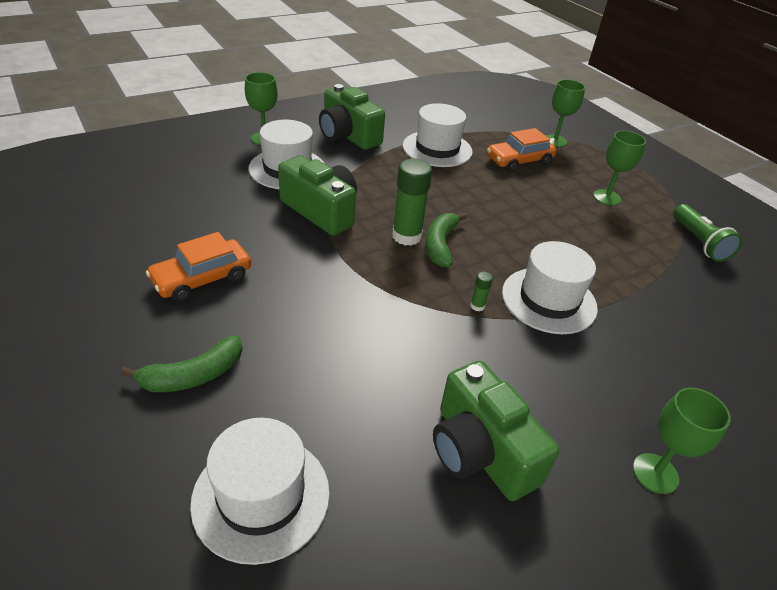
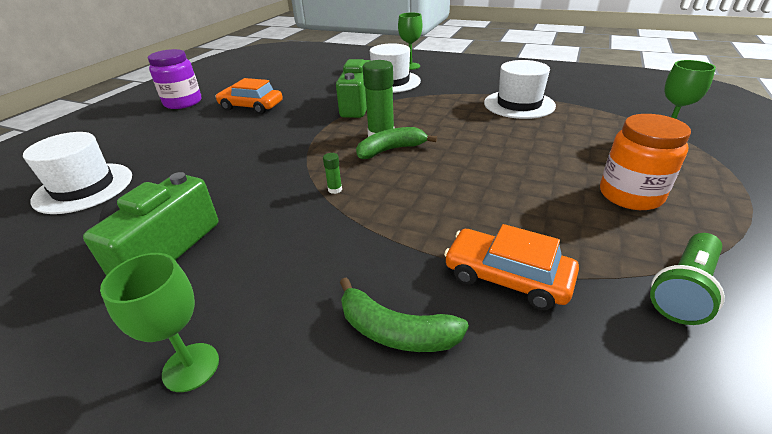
camera: 60 degrees right, 5 degrees down
(81, 329) = (183, 102): none -> purple jar
(193, 375) = (169, 136): green banana -> green banana (395, 331)
(348, 135) = (466, 79): green camera -> none
(519, 161) = (583, 135): orange car -> orange car (507, 277)
(549, 300) = (390, 218): white hat -> none
(607, 197) = (630, 195): green goblet -> orange jar

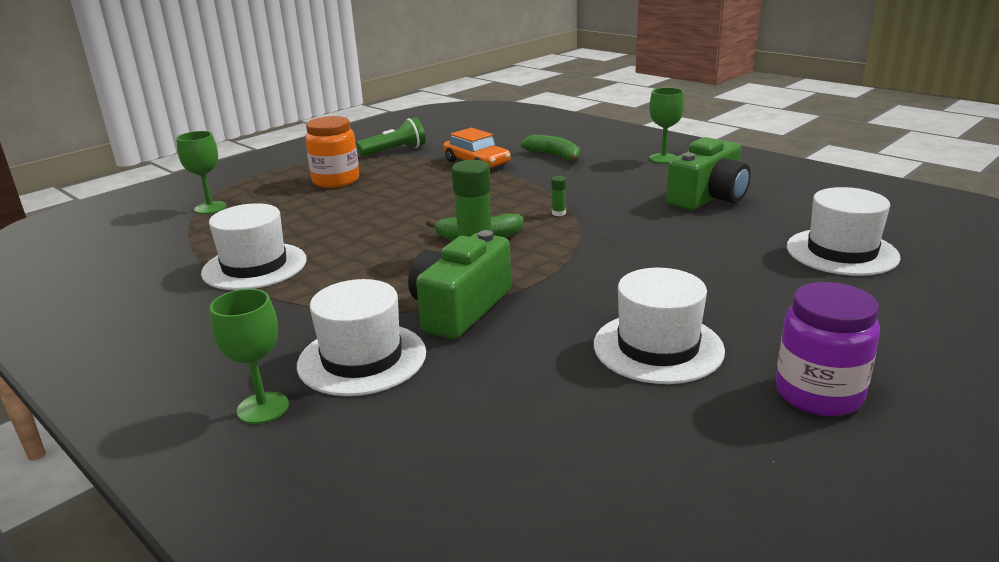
camera: 160 degrees left, 10 degrees down
(251, 106) = (658, 347): orange car -> white hat

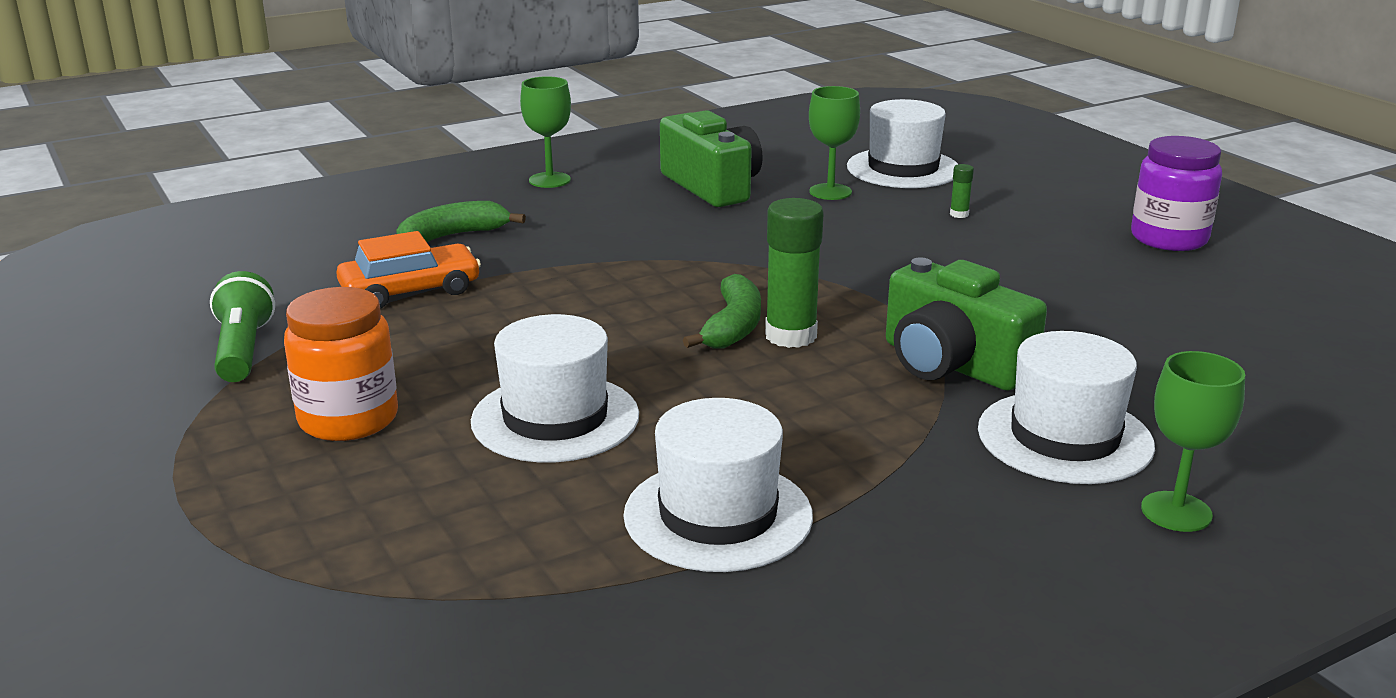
camera: 75 degrees left, 0 degrees up
(210, 208) = (353, 571): green goblet -> green goblet (830, 192)
(558, 213) = (689, 268): green glue stick -> green glue stick (959, 214)
(658, 347) = (1076, 279): white hat -> white hat (555, 418)

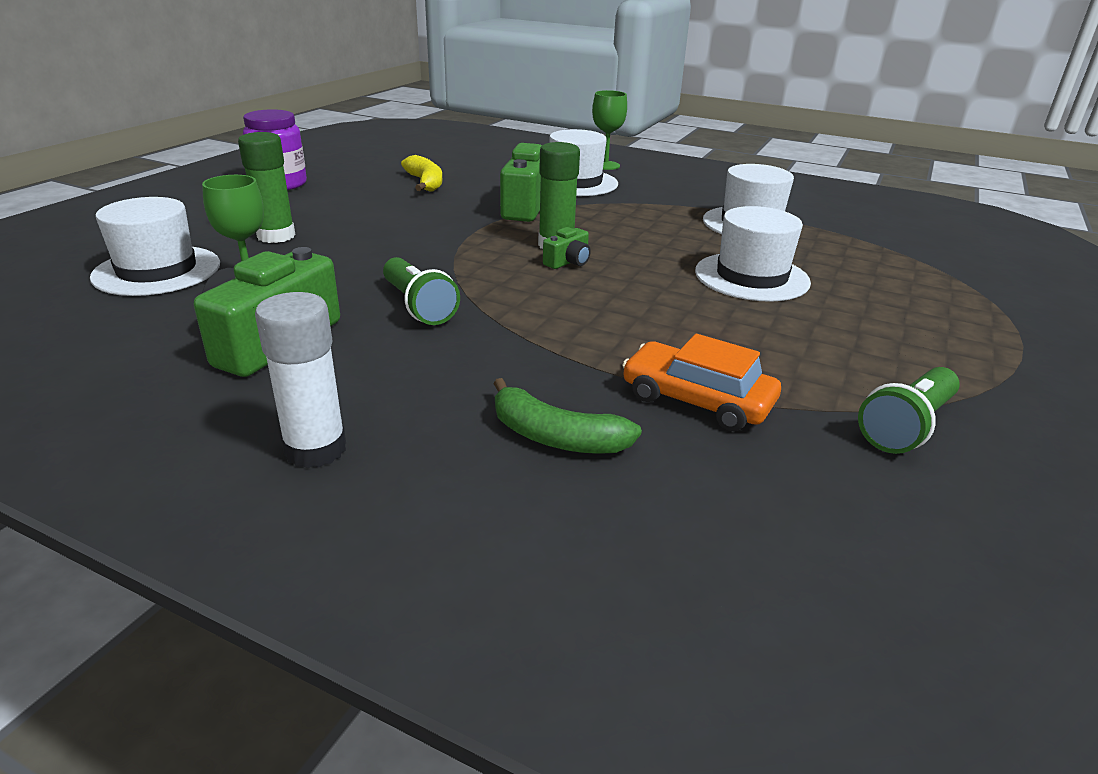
camera: 125 degrees left, 5 degrees up
(348, 419) = (871, 334): orange jar -> none
(549, 180) = (315, 449): green goblet -> white glue stick
(710, 238) = (418, 306): none -> green flashlight
(732, 327) = (568, 262): green banana -> green camera
(959, 214) = (276, 236): green glue stick -> green glue stick, size x2.26
(1129, 320) = (425, 183): none -> yellow banana

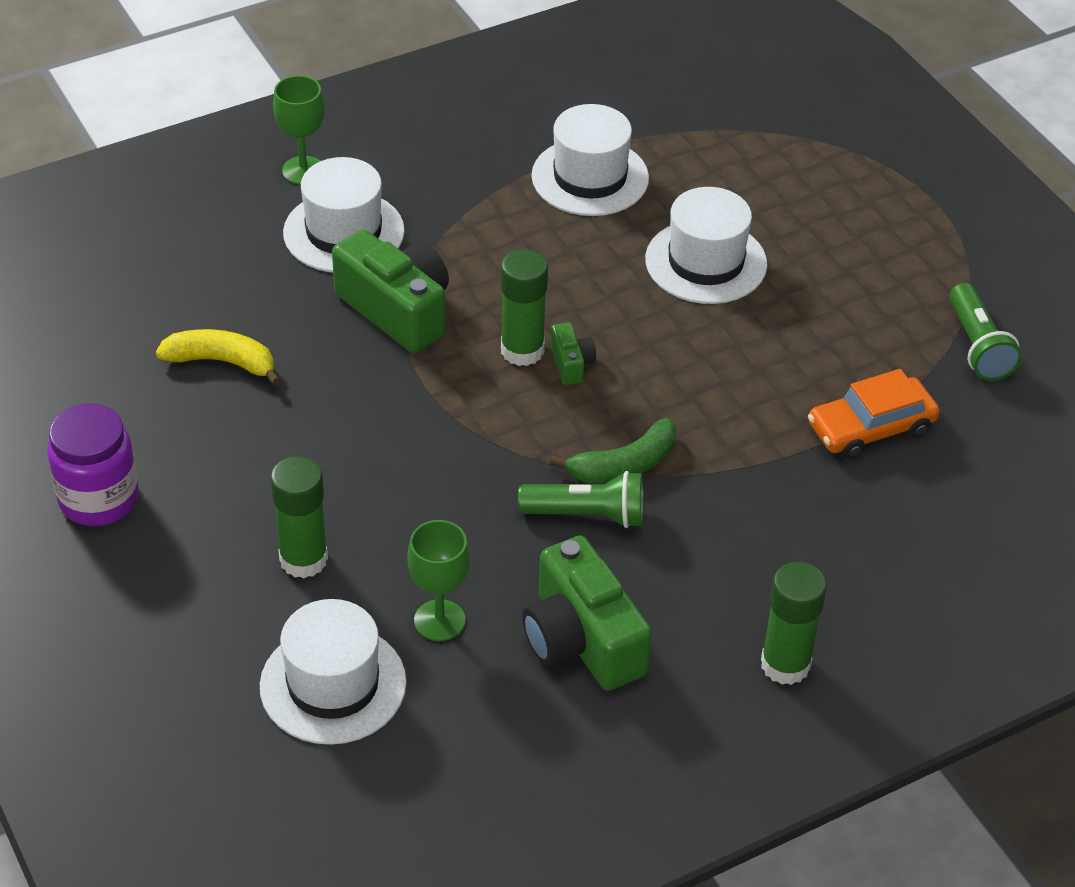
camera: 55 degrees left, 15 degrees up
(315, 449) = (785, 664): white glue stick -> green glue stick
(556, 437) = (862, 529): green banana -> green banana (624, 465)

